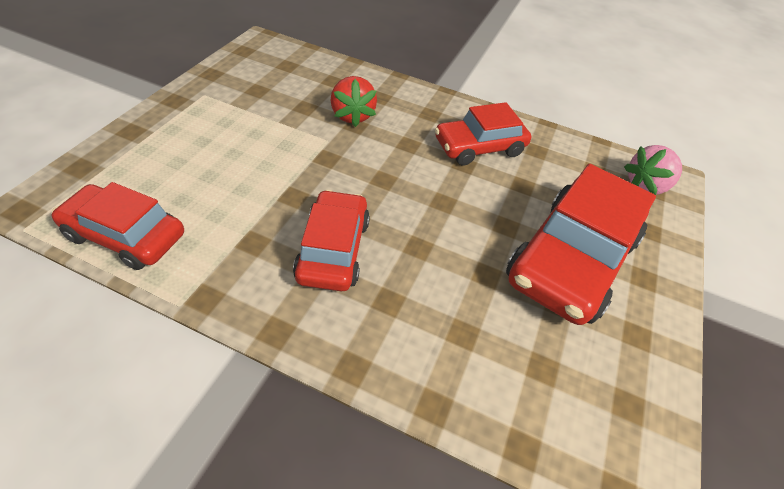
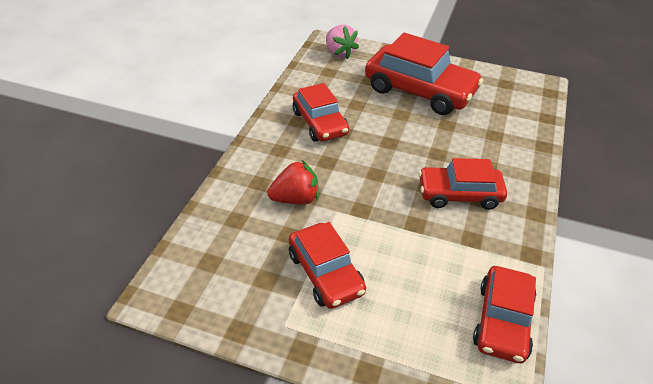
camera: 90 degrees left, 5 degrees down
(249, 122) = (325, 273): none -> red car

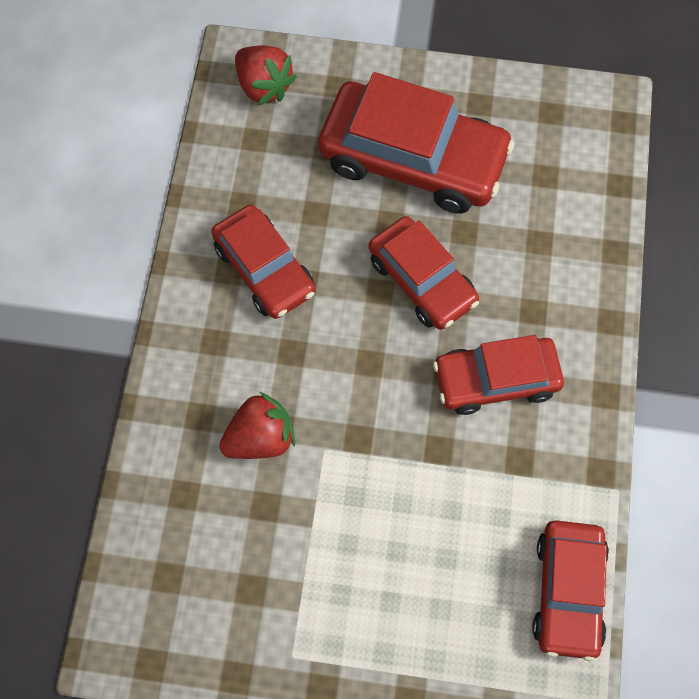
camera: 10 degrees left, 25 degrees up
(325, 273) = (329, 563): red car -> red car (422, 280)
(339, 53) = (264, 86): pink strawberry -> red strawberry

